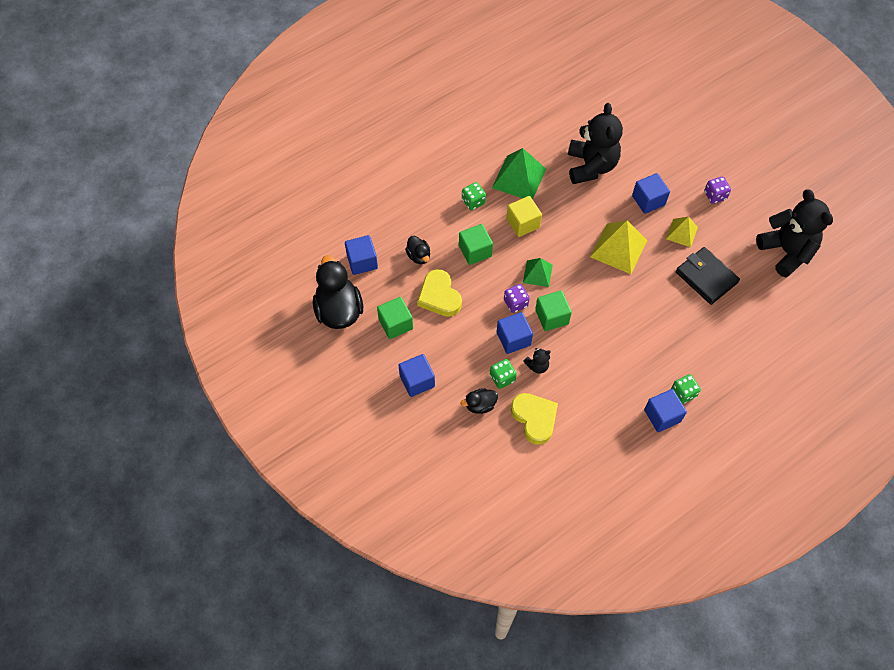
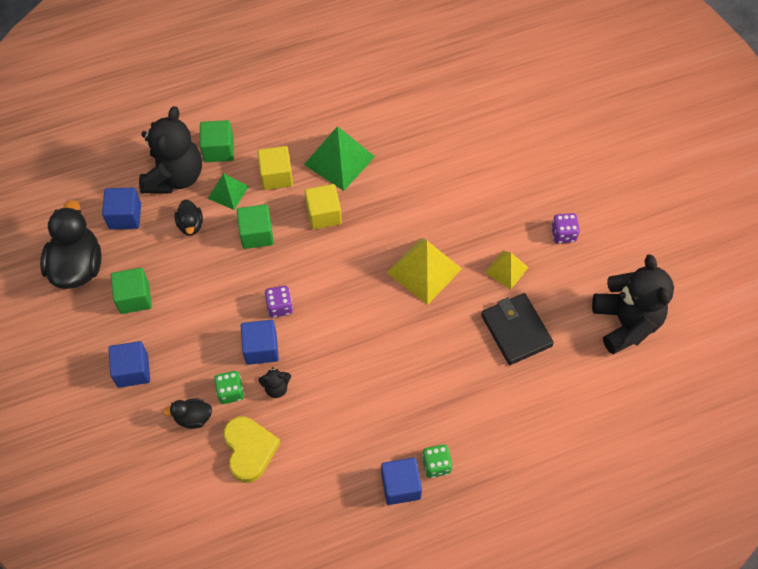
camera: 15 degrees right, 0 degrees up
(439, 296) = (196, 277): yellow heart -> none
(473, 202) = (276, 176): green dice -> yellow cube
(537, 273) = (318, 278): green pyramid -> green pyramid (228, 192)
(551, 317) = (315, 333): green cube -> green cube (218, 149)
(591, 166) = (428, 165): black teddy bear -> black teddy bear (175, 176)
(648, 200) = (481, 221): blue cube -> none

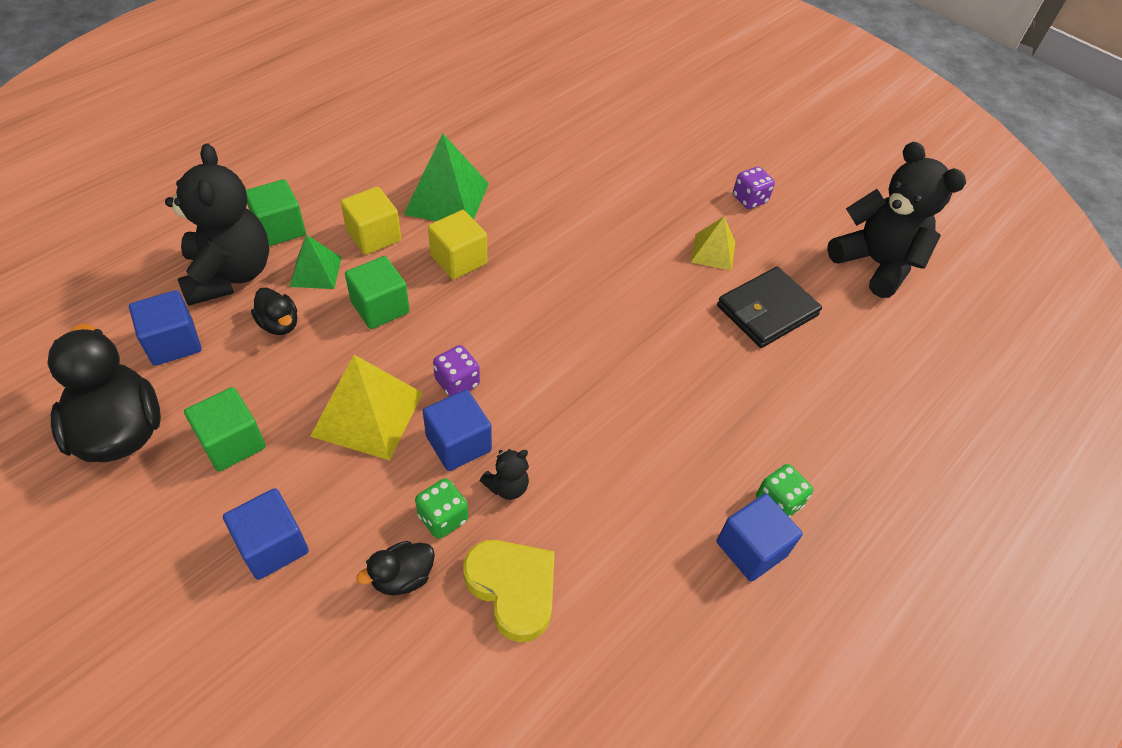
camera: 30 degrees left, 10 degrees down
(424, 270) = (619, 282): yellow pyramid -> yellow pyramid (367, 414)
(516, 330) = (767, 310): black wallet -> black wallet turned 75 degrees counterclockwise

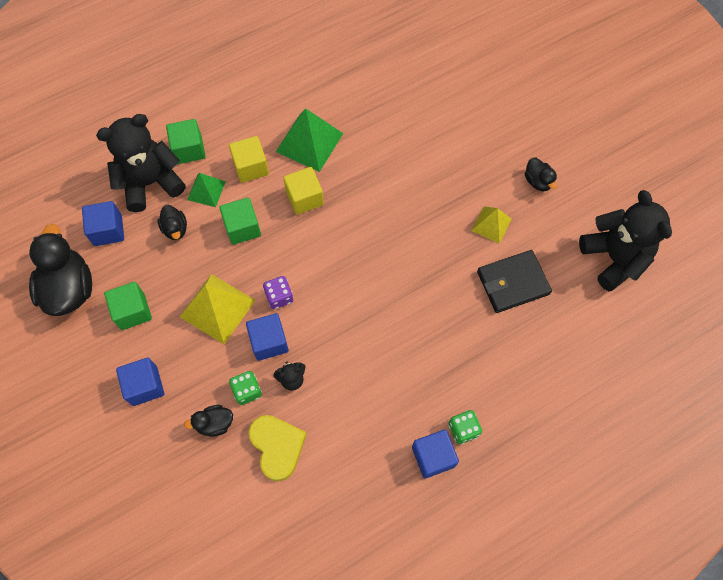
camera: 20 degrees right, 15 degrees up
(230, 274) = (150, 183): black teddy bear -> black teddy bear turned 120 degrees counterclockwise
(749, 199) = (538, 181): purple dice -> black duck

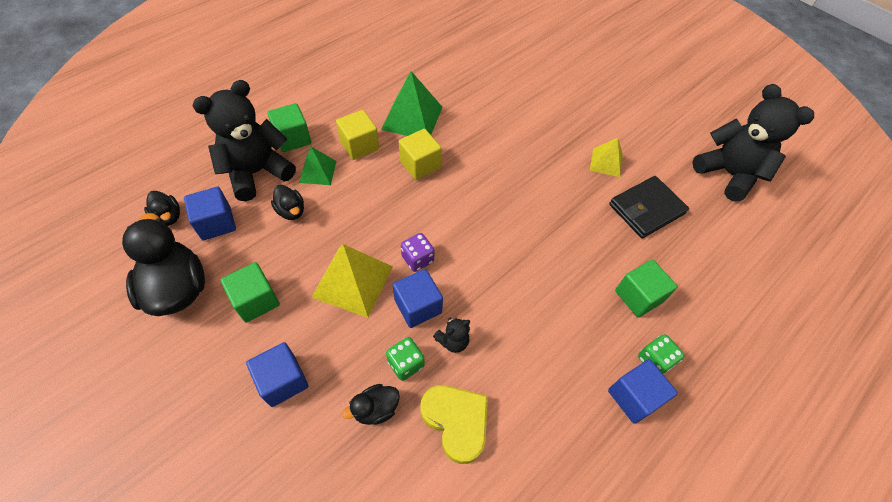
camera: 15 degrees left, 10 degrees down
(242, 228) = (363, 200): green cube -> green cube (638, 296)
(538, 181) = (633, 122): black duck -> black duck (168, 217)

